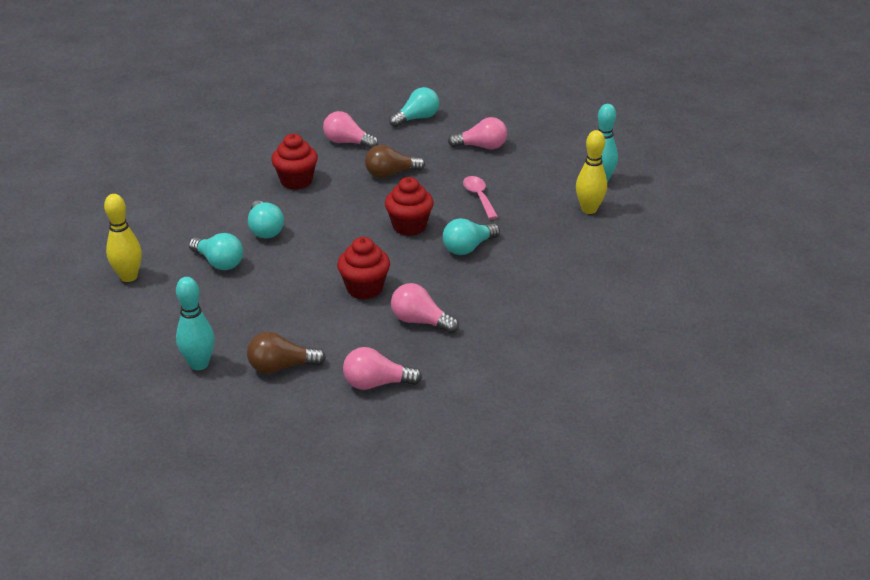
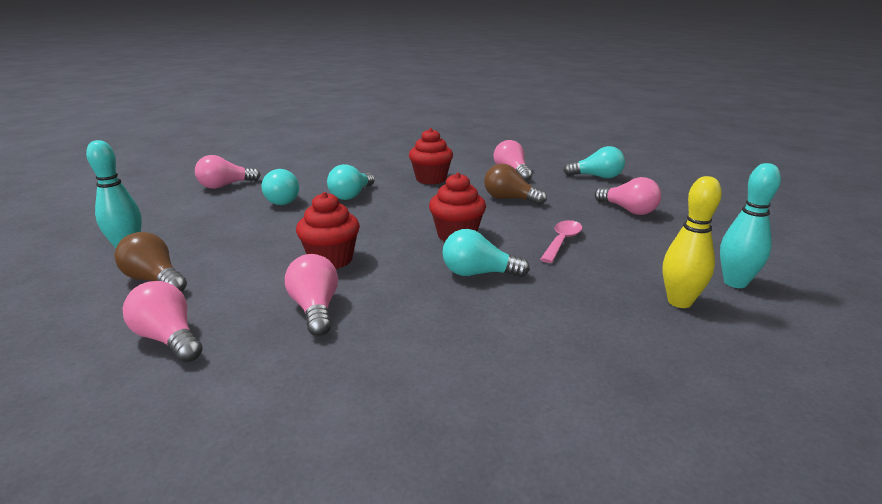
camera: 45 degrees right, 10 degrees down
(129, 277) = (225, 186): yellow bowling pin -> pink light bulb

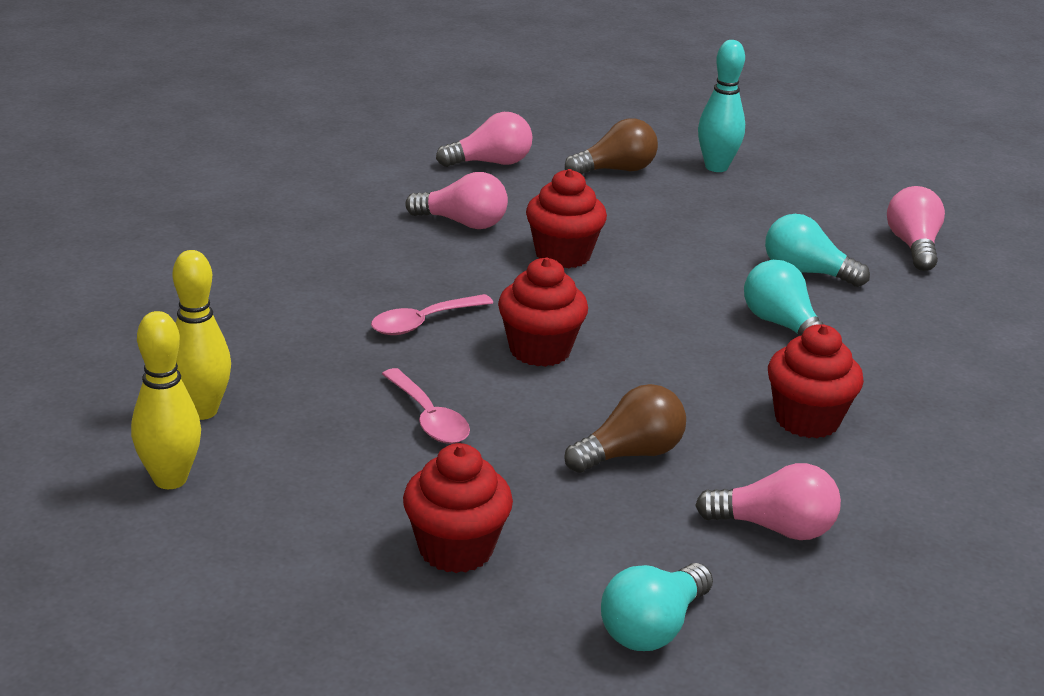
camera: 120 degrees right, 5 degrees up
(478, 273) = (423, 323): turquoise light bulb -> pink spoon
(628, 210) = (456, 549): pink light bulb -> red cupcake
(735, 283) = (170, 479): turquoise bowling pin -> yellow bowling pin

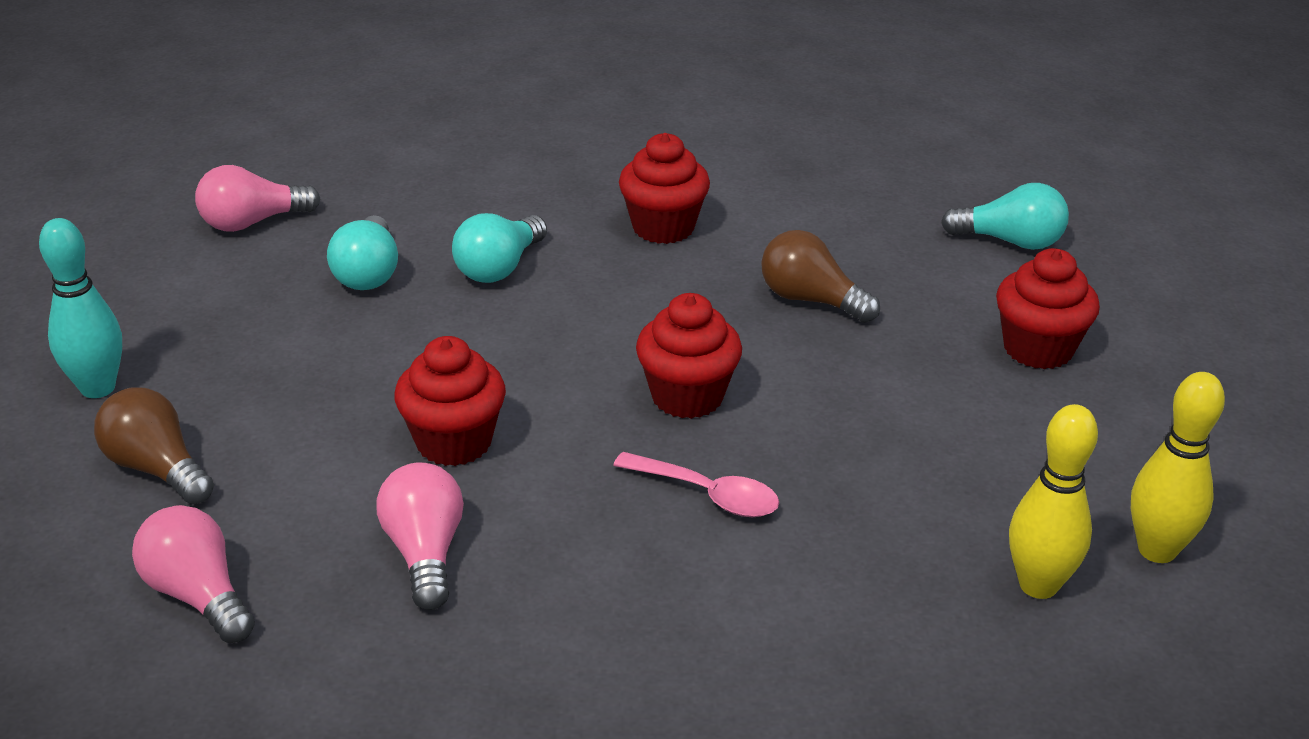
camera: 115 degrees left, 5 degrees up
(429, 418) = (880, 426): pink spoon -> none
(775, 528) = (835, 216): pink light bulb -> none

